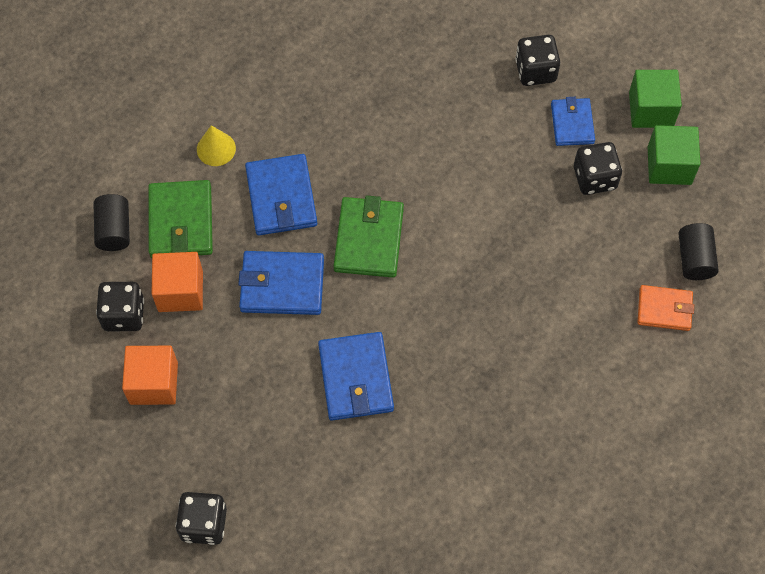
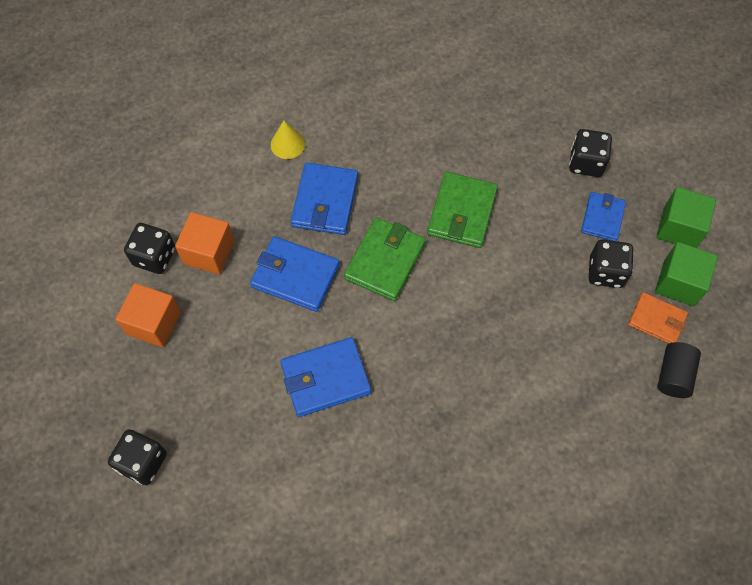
camera: 20 degrees right, 0 degrees up
(114, 230) = (177, 184): black cylinder -> none
(181, 222) = (234, 195): green wallet -> green wallet (462, 212)
(356, 378) = (325, 378): blue wallet -> blue wallet turned 60 degrees clockwise
(664, 309) = (628, 412): orange wallet -> orange wallet (656, 320)

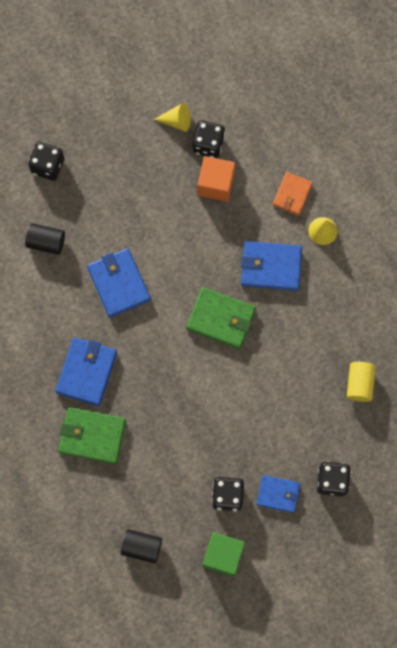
camera: 85 degrees right, 10 degrees up
(114, 291) = (177, 121): none -> yellow cone
(154, 323) = (153, 154): orange cube -> none
(254, 471) = (46, 242): none -> black cylinder
(295, 276) = (201, 252): blue wallet -> blue wallet (86, 372)
(462, 212) = (272, 377): green wallet -> green wallet (92, 436)
(474, 125) = (359, 384): none -> yellow cylinder
(656, 320) = (188, 536): orange wallet -> orange wallet (292, 194)
(679, 228) = (275, 559): green cube -> none

